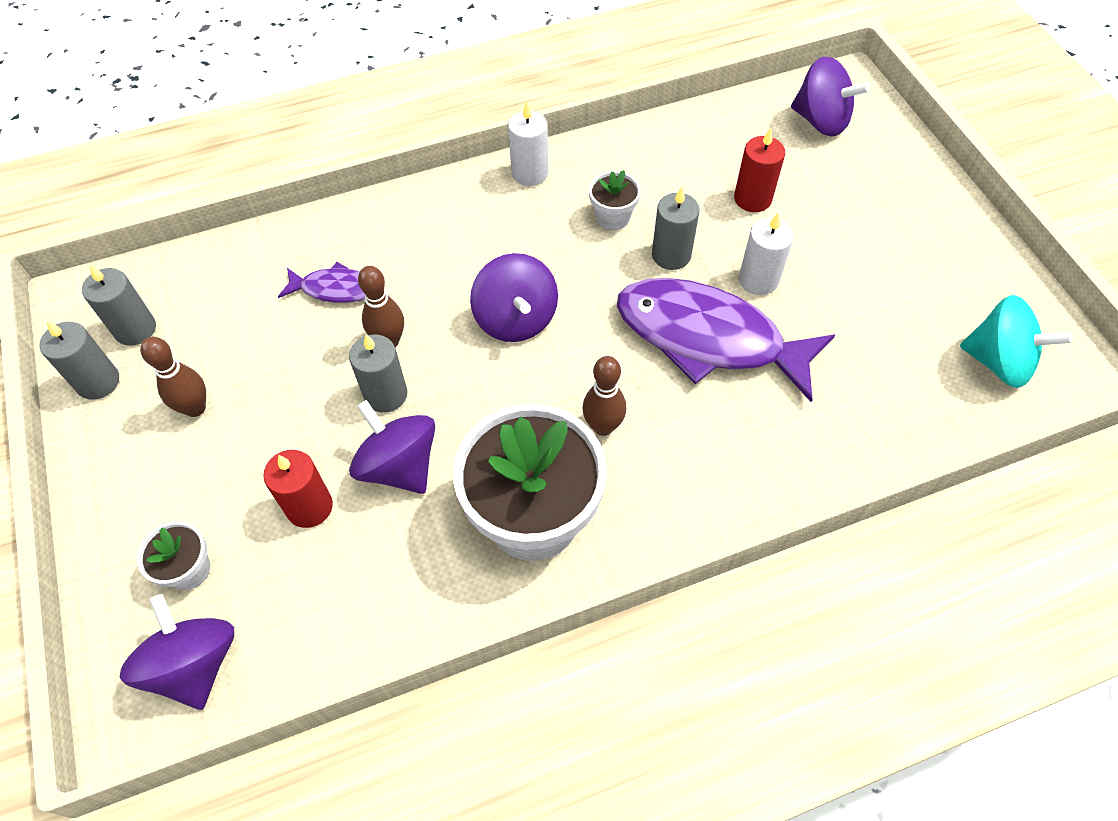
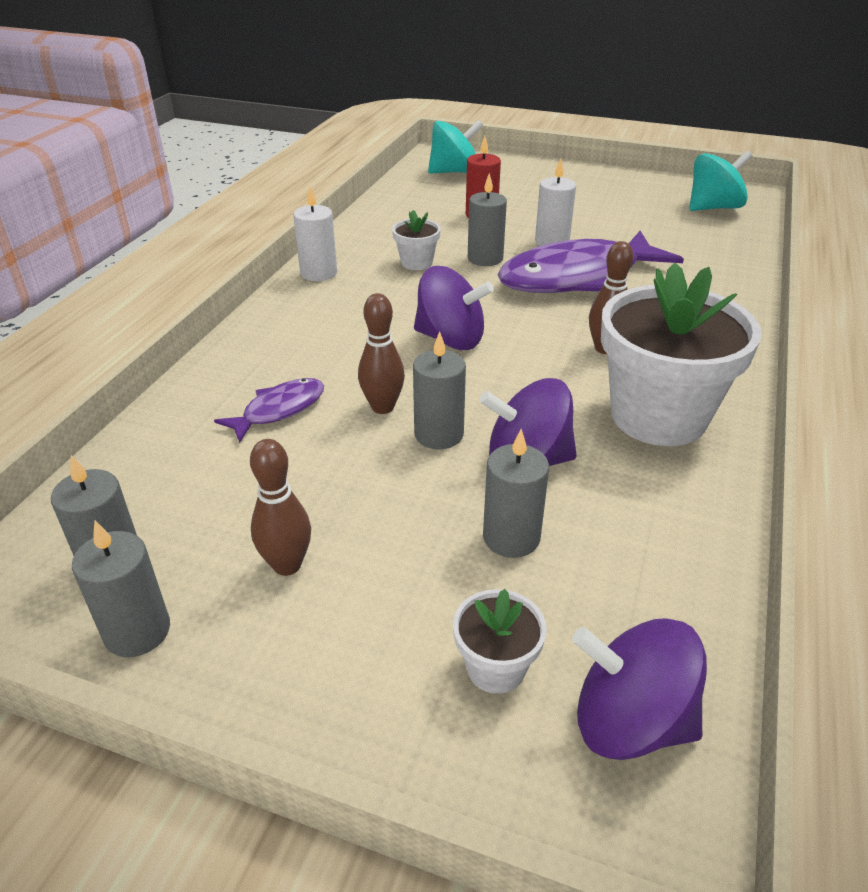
camera: 50 degrees left, 20 degrees down
(309, 507) = (511, 537): red candle -> grey candle
(820, 121) = (454, 172): purple spinning top -> turquoise spinning top

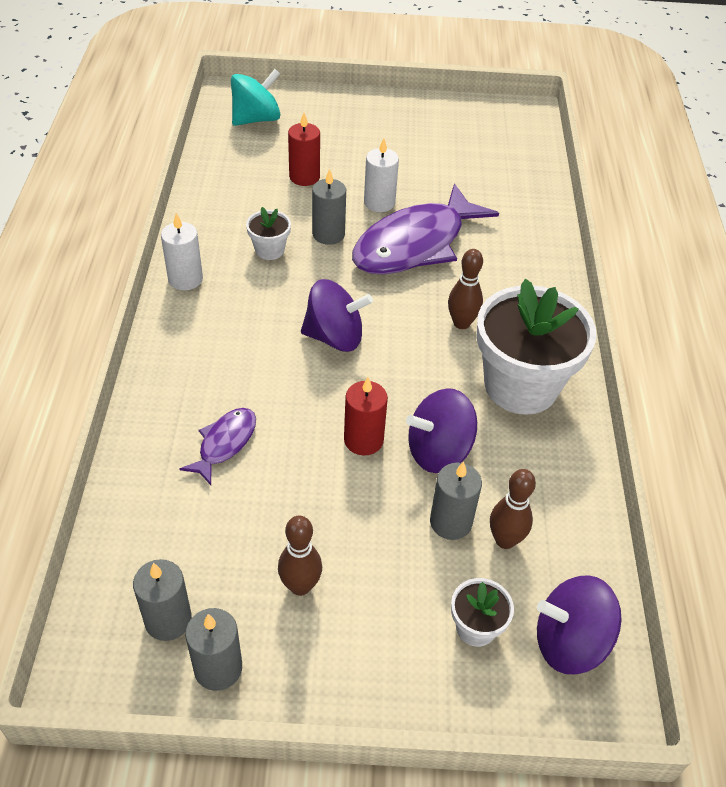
camera: 20 degrees left, 10 degrees up
(382, 407) = (308, 422): brown bowling pin -> brown bowling pin (505, 540)
(439, 434) = (363, 440): grey candle -> red candle
(713, 208) = (504, 136): turquoise spinning top -> none

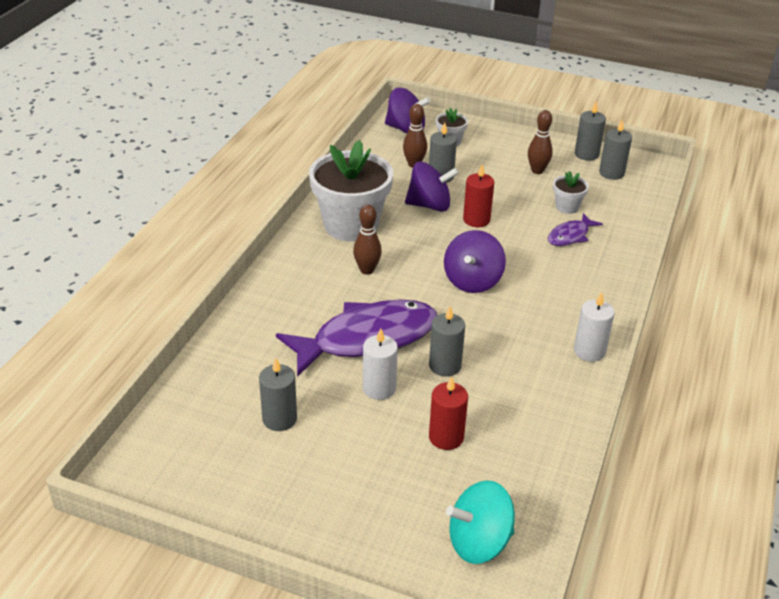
camera: 160 degrees left, 10 degrees down
(269, 250) = (506, 362): white flower pot -> white flower pot (567, 207)
(334, 337) = (472, 281): purple spinning top -> purple spinning top turned 90 degrees counterclockwise
(447, 164) = (279, 419): none -> grey candle

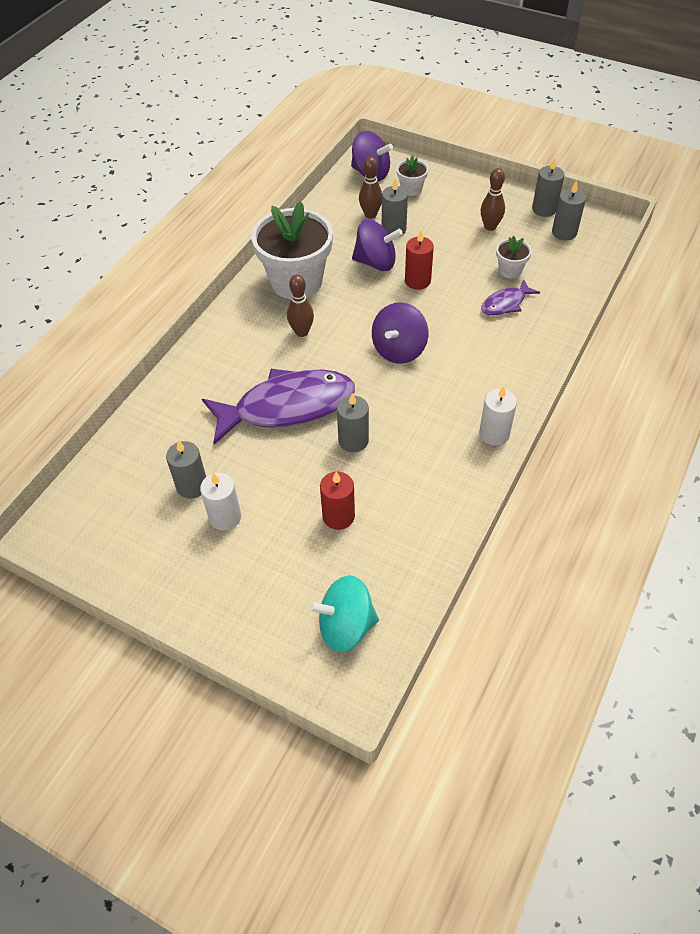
camera: 10 degrees right, 15 degrees up
(379, 388) = (287, 460): white candle -> white candle (225, 517)

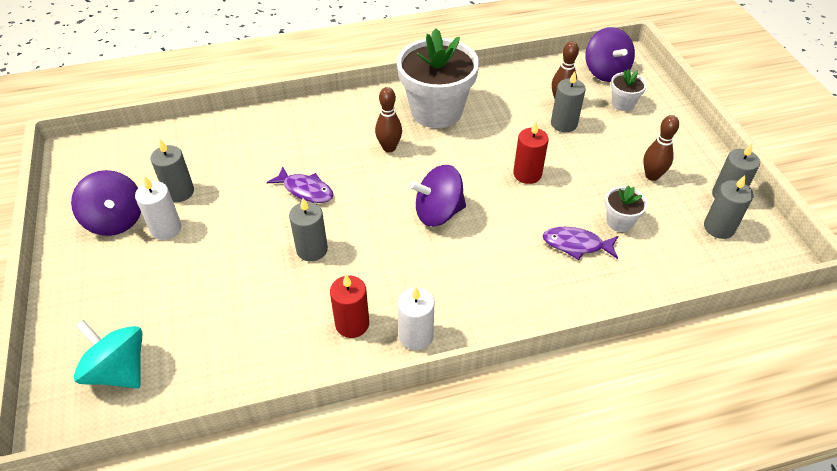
camera: 45 degrees right, 5 degrees down
(287, 407) = (305, 190): purple fish -> purple fish, size x0.47
(338, 516) = (226, 292): red candle -> red candle (352, 324)
(376, 262) = (514, 138): purple spinning top -> purple spinning top (115, 220)

